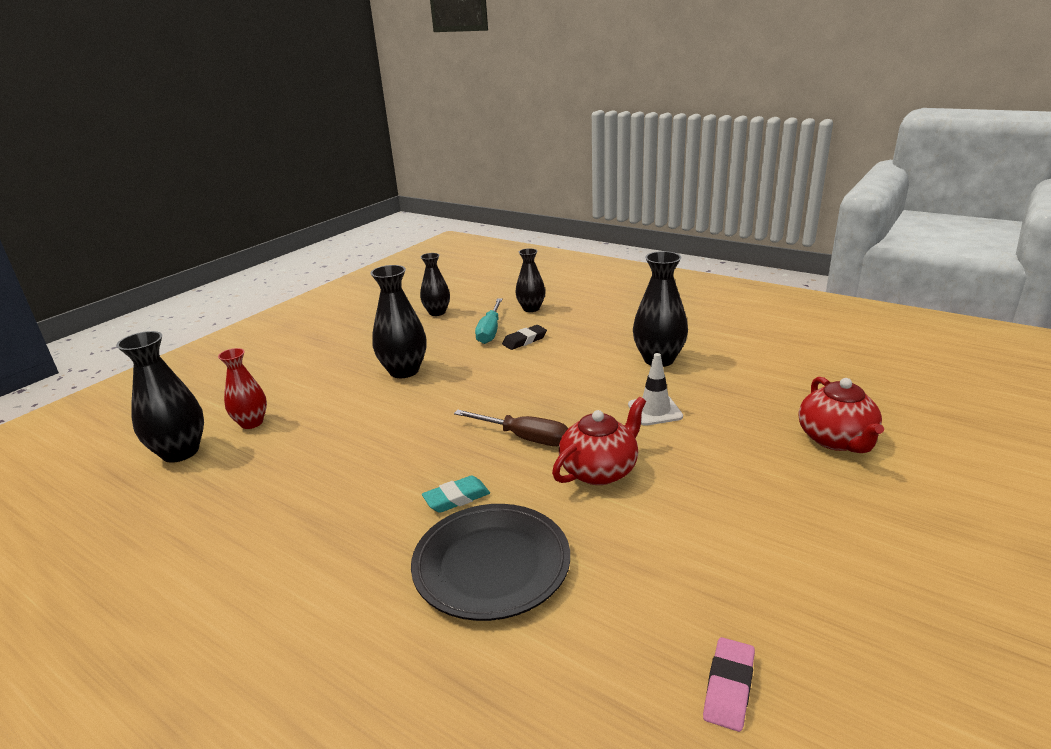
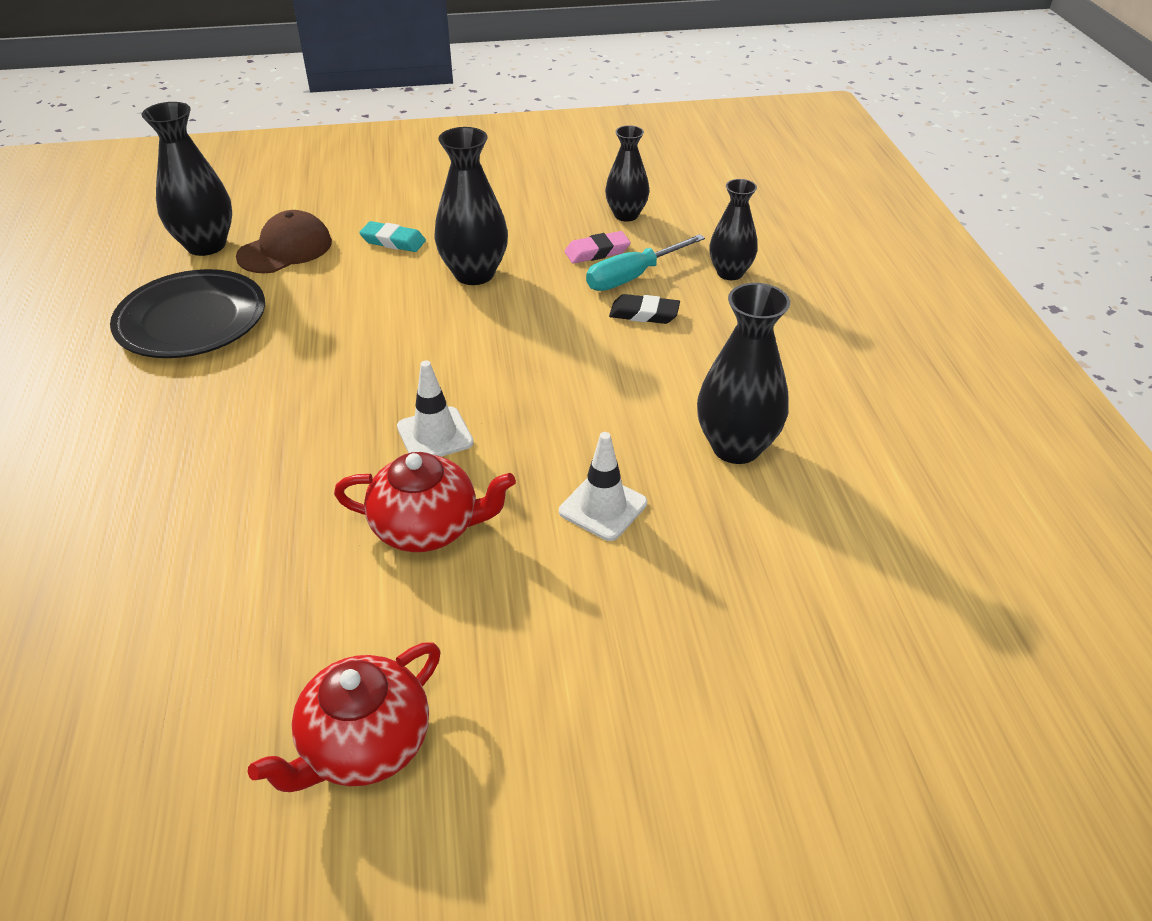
camera: 45 degrees right, 15 degrees up
(251, 423) = (285, 249): red vase -> brown cap
(456, 498) = (284, 451): turquoise eraser -> turquoise eraser (393, 241)
(491, 565) = (200, 538): black plate -> black plate (192, 321)
(524, 438) = (435, 435): brown screwdriver -> white traffic cone
(729, 687) = (142, 815): pink eraser -> pink eraser (597, 252)
(836, 440) = (719, 720): red teapot -> red teapot (364, 745)

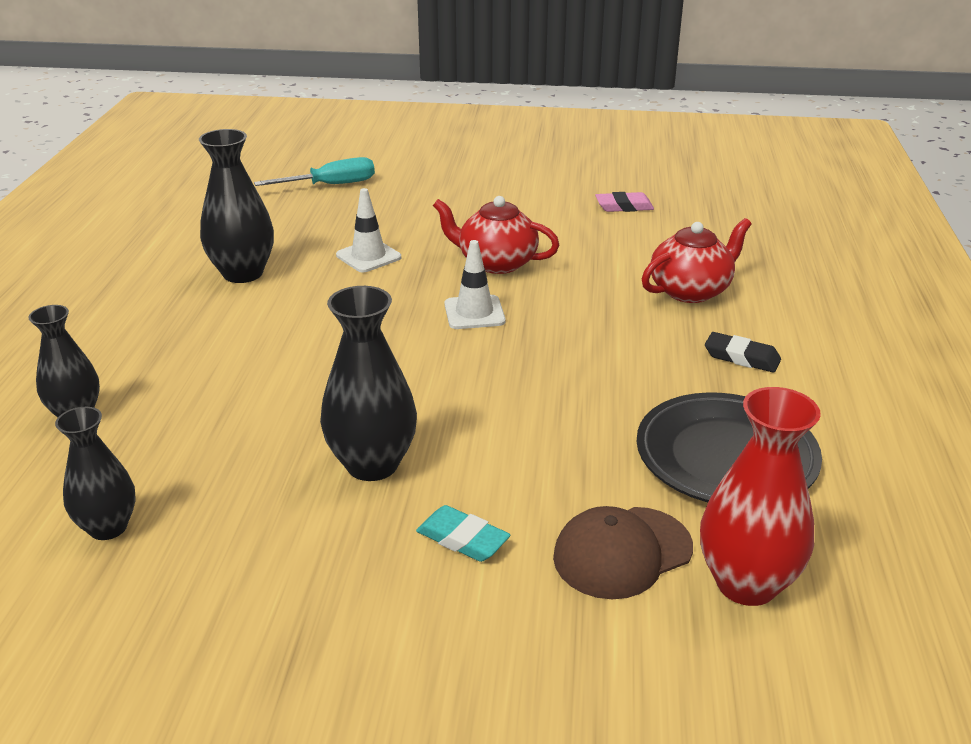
camera: 165 degrees left, 10 degrees down
(206, 245) = (746, 583): black vase -> red vase
(364, 745) = (551, 194): red teapot -> red teapot (691, 291)
(597, 252) = (200, 470): pink eraser -> pink eraser (624, 206)
(632, 277) = (189, 428): turquoise screwdriver -> turquoise screwdriver (331, 185)
(644, 314) = (216, 383): black eraser -> black eraser (741, 357)

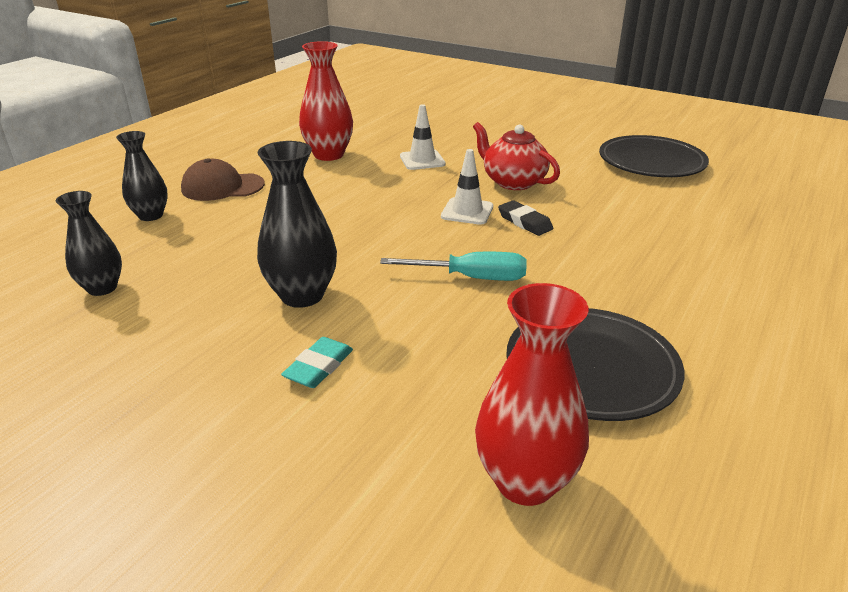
camera: 25 degrees right, 0 degrees up
(243, 273) = (328, 155): black vase -> red vase
(331, 185) = (436, 112): turquoise screwdriver -> turquoise screwdriver (471, 278)
(462, 539) = (319, 367): turquoise eraser -> turquoise eraser turned 60 degrees clockwise
(622, 552) = (435, 418): brown cap -> brown cap (222, 187)
(624, 206) = (651, 162): pink eraser -> black plate
(691, 291) = (662, 233): red teapot -> none
(741, 357) = (670, 293): black eraser -> black eraser (524, 222)

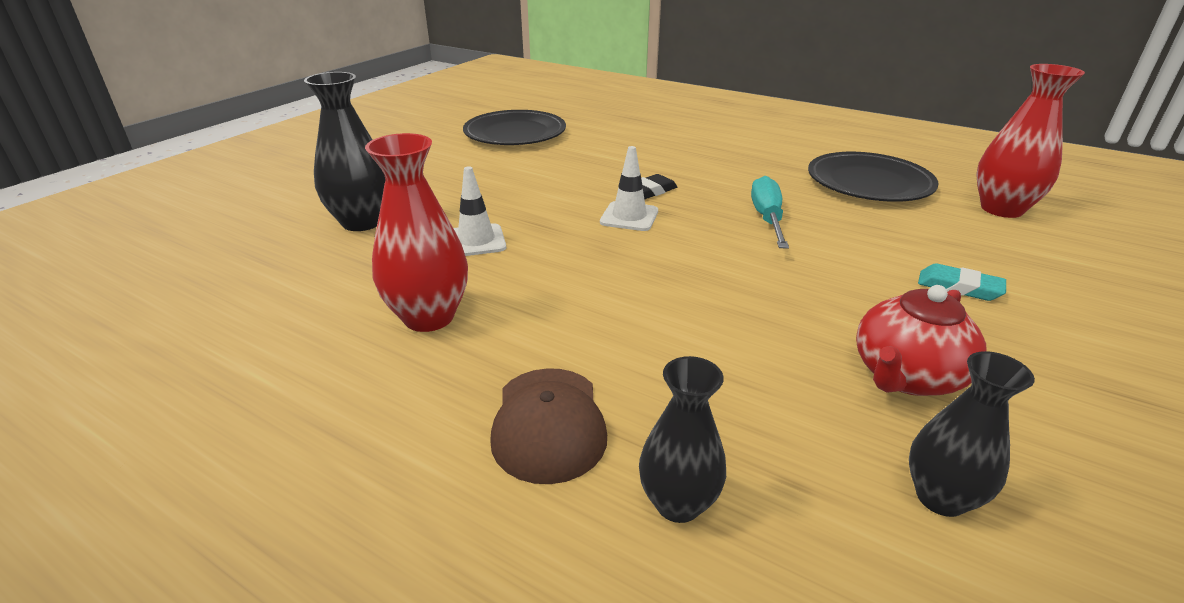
camera: 90 degrees left, 0 degrees up
(302, 295) = (849, 306): black vase -> black vase (362, 222)
(513, 182) = (553, 192): red teapot -> red teapot (906, 376)

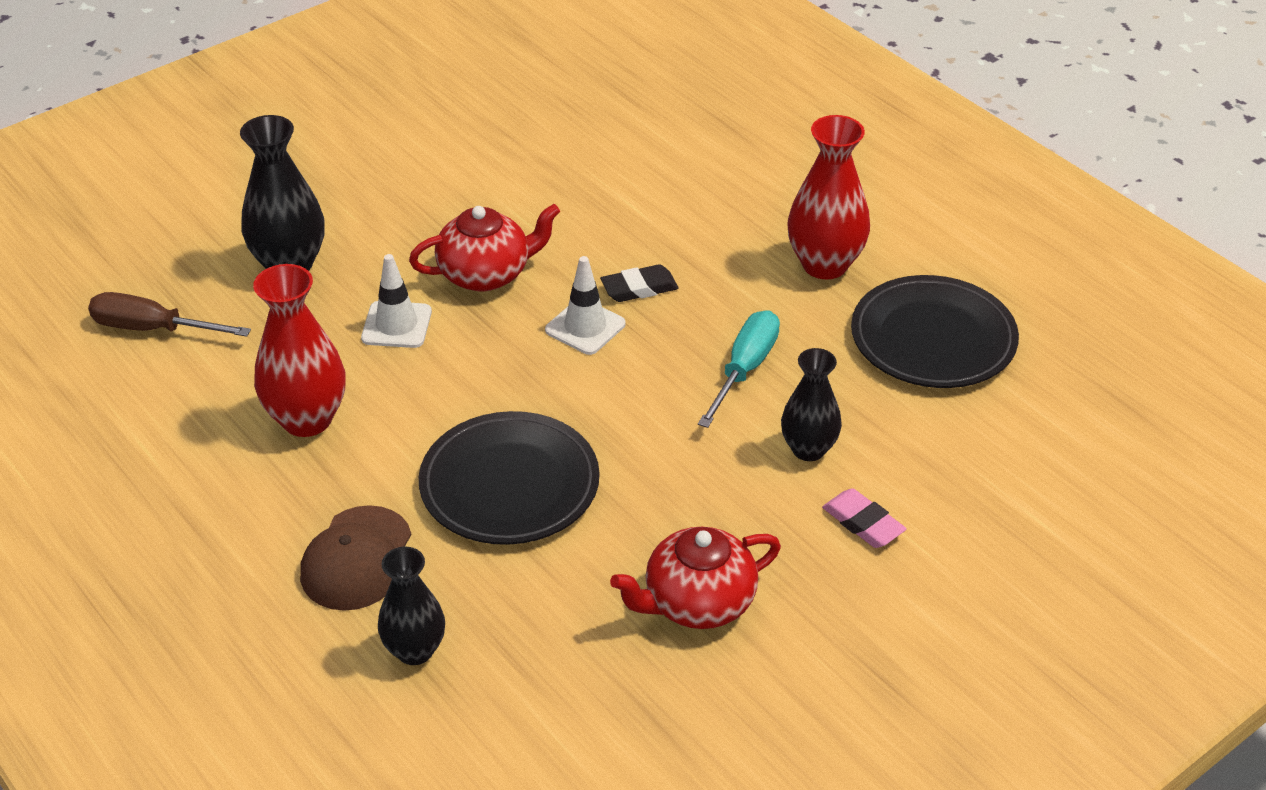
camera: 20 degrees right, 10 degrees up
(244, 282) = (153, 329): none -> brown screwdriver
(515, 134) = (540, 128): black plate -> black plate (509, 485)
(529, 202) = (486, 274): none -> red teapot
(940, 497) = (616, 705): black vase -> black vase (808, 449)
(959, 287) = (863, 523): turquoise eraser -> pink eraser
(1001, 209) = (1056, 426): red vase -> red vase (824, 265)

